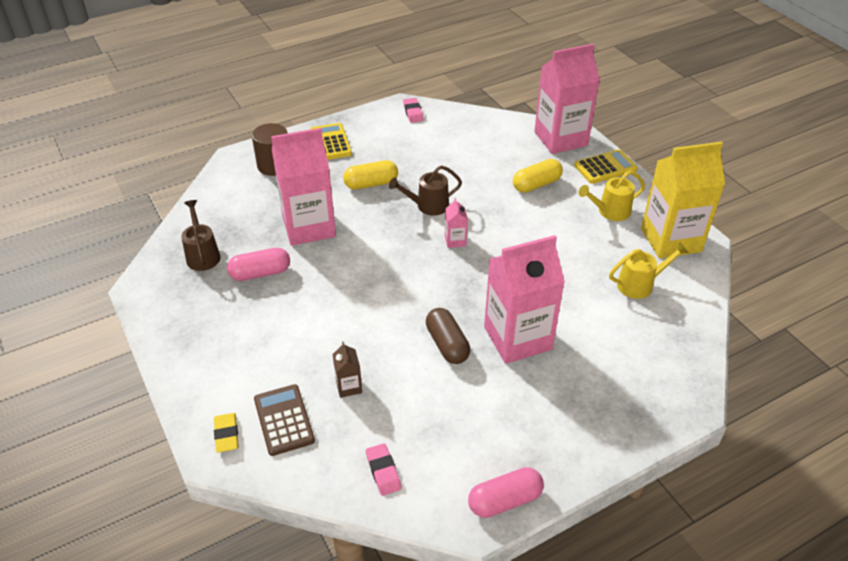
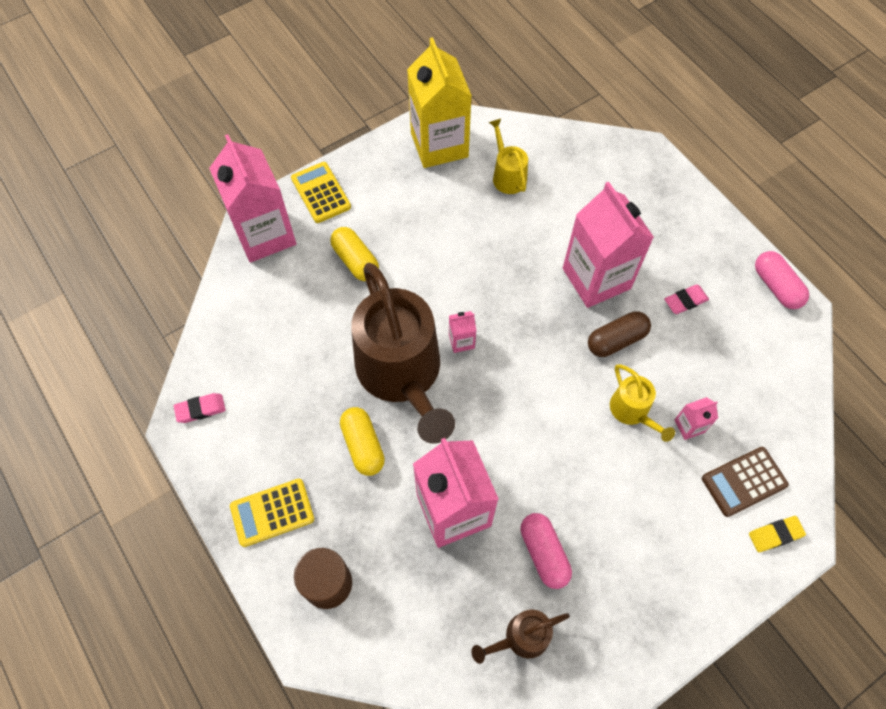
camera: 95 degrees left, 20 degrees up
(349, 386) = (689, 426): brown carton -> pink carton
(383, 471) = (775, 383): pink eraser -> pink eraser (685, 301)
(428, 206) = (402, 374): brown watering can -> brown watering can, size x2.24
(610, 211) = (399, 193): yellow watering can -> yellow watering can (632, 411)

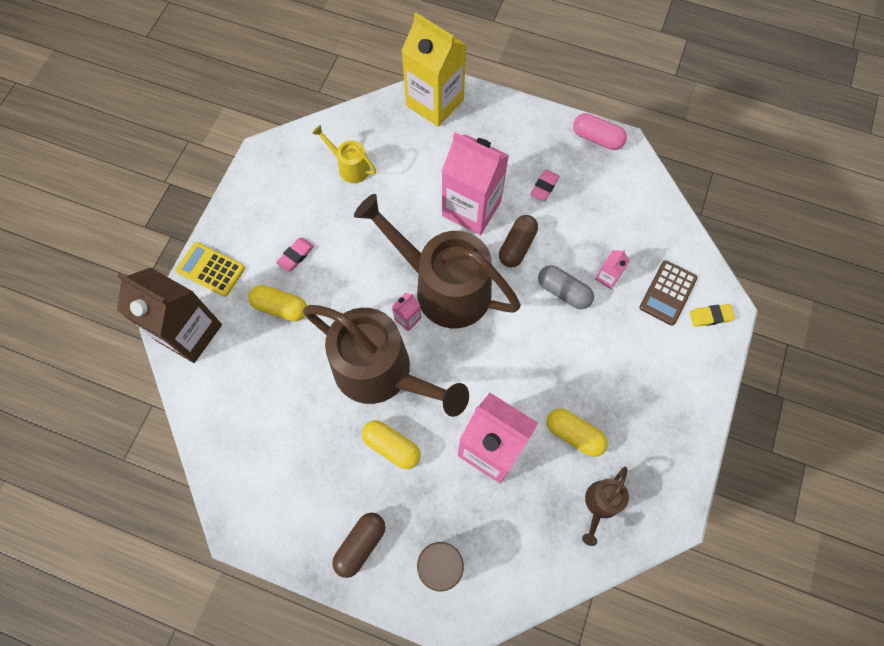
camera: 35 degrees left, 5 degrees up
(200, 409) = (243, 506): pink eraser -> pink eraser (296, 256)
(265, 235) = (189, 332): pink carton -> brown carton
(272, 513) = (360, 545): yellow calculator -> brown capsule
(439, 145) = (279, 173): yellow carton -> yellow carton (434, 102)
(516, 334) = (443, 287): none -> brown watering can
(543, 553) = (574, 434): pink capsule -> yellow capsule
(632, 411) = (563, 292): yellow watering can -> grey capsule
(775, 535) = (710, 316): yellow eraser -> yellow eraser turned 45 degrees clockwise

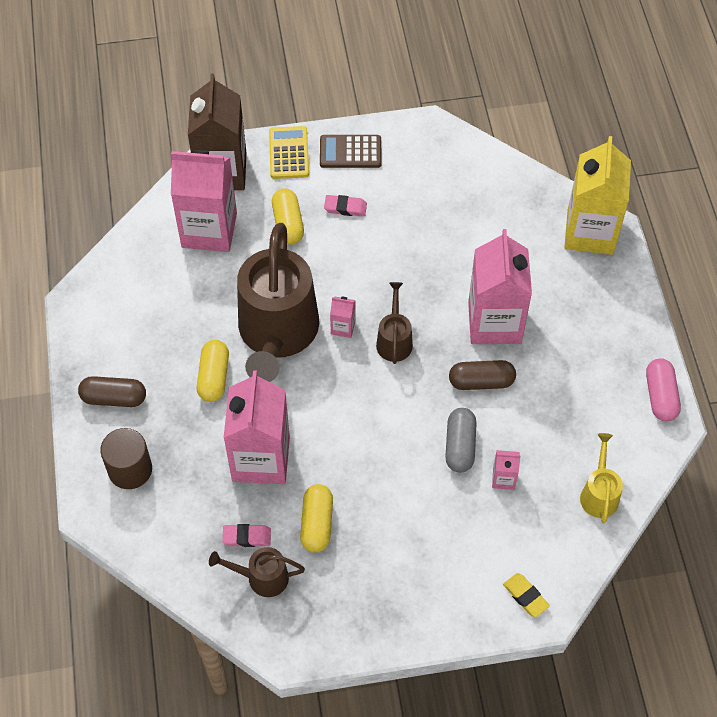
camera: 60 degrees right, 10 degrees down
(242, 374) = (209, 230): none -> pink carton
(350, 167) = (465, 200): yellow watering can -> yellow watering can (599, 494)
(443, 287) = (394, 340): brown watering can -> brown watering can, size x0.45
(544, 187) = (565, 374): pink eraser -> pink eraser (247, 537)
(668, 293) = (524, 543): brown calculator -> brown calculator (350, 152)

